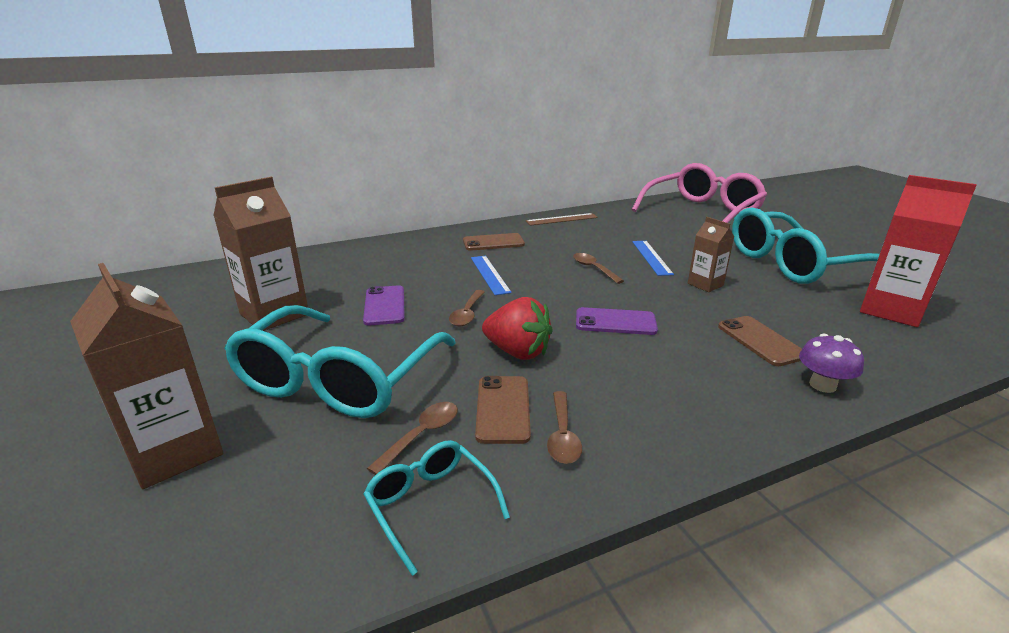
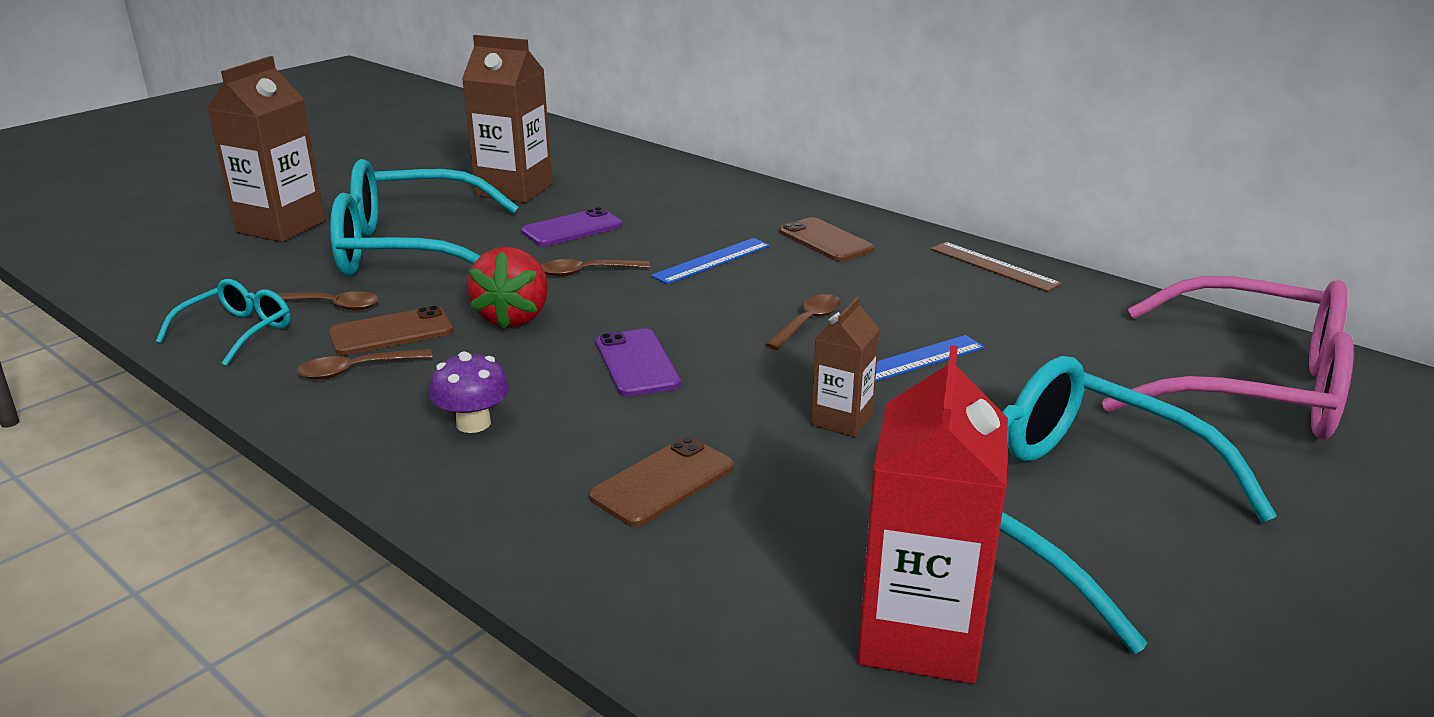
camera: 65 degrees right, 0 degrees up
(822, 385) = (554, 540): purple mushroom -> purple mushroom (473, 423)

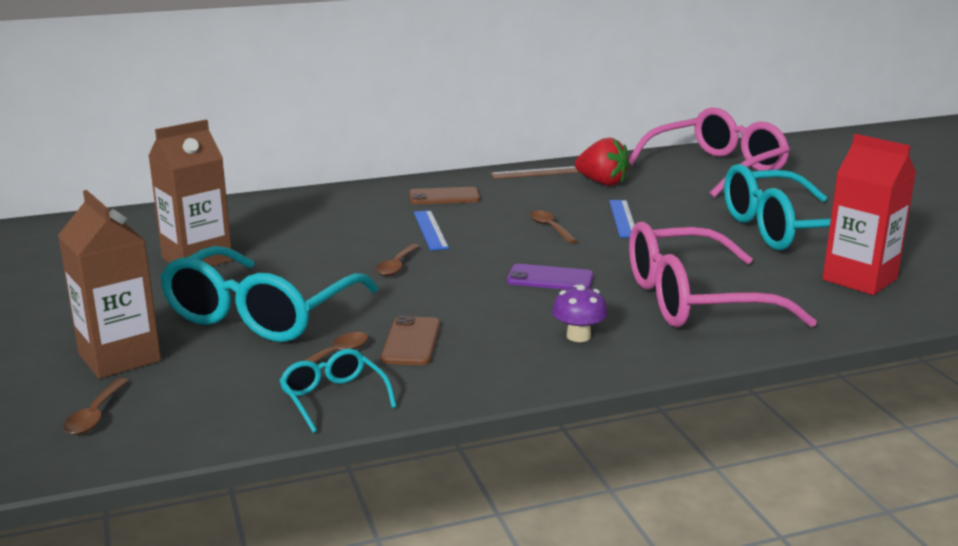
camera: 60 degrees left, 5 degrees down
(356, 370) = (459, 361): brown spoon -> brown spoon (95, 415)
(513, 317) = (439, 300): red strawberry -> red strawberry (602, 182)
(572, 228) = (311, 256): purple phone -> none
(663, 482) = (693, 300): brown phone -> pink glasses
(842, 420) = (668, 248): brown carton -> none

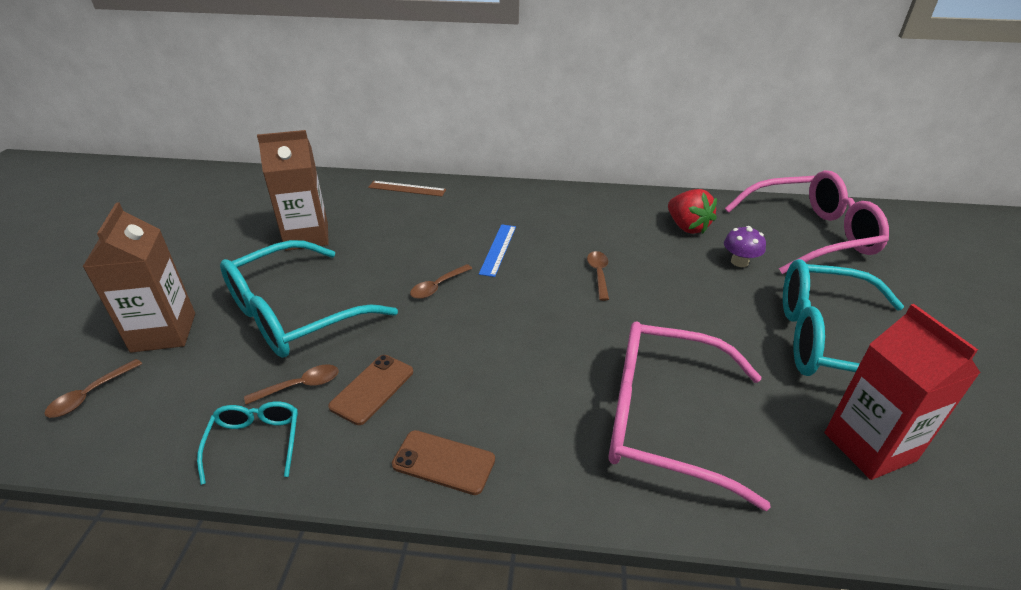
camera: 25 degrees right, 15 degrees up
(444, 197) = (539, 212): brown phone -> brown phone (443, 462)
(535, 173) = (636, 201): brown ruler -> brown ruler (407, 189)
(550, 279) = (549, 343): purple phone -> none
(578, 336) = (515, 434): purple mushroom -> purple mushroom (739, 262)
(623, 218) = (674, 279): blue ruler -> none

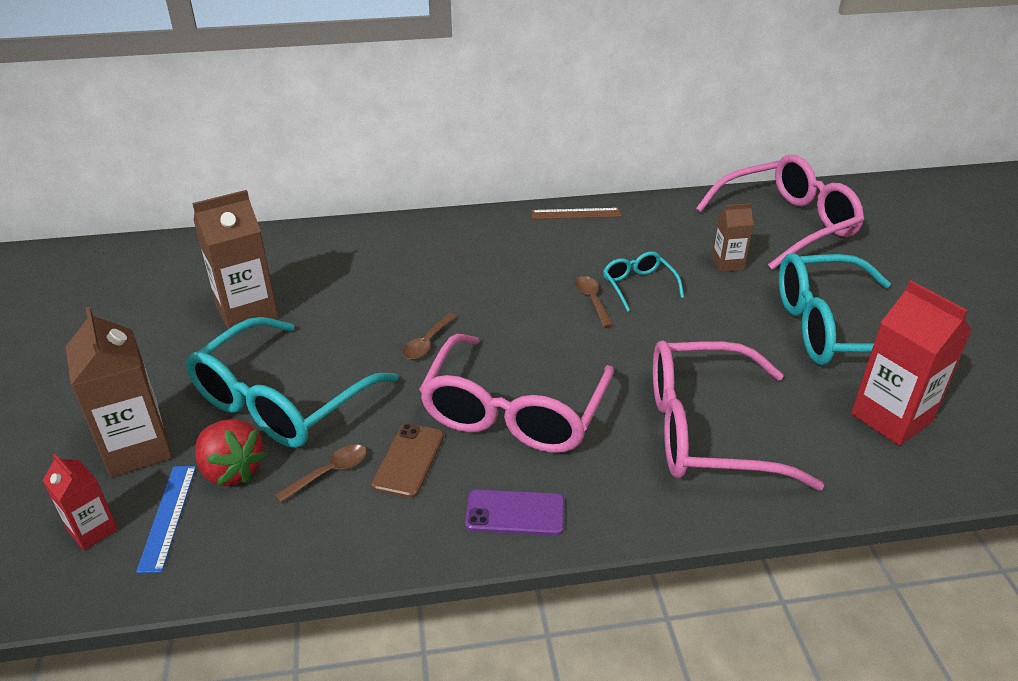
camera: 15 degrees left, 0 degrees up
(90, 395) = (92, 530): brown spoon -> red carton
(255, 442) = (312, 536): turquoise glasses -> turquoise glasses (638, 286)
(407, 189) = (337, 237): brown ruler -> brown ruler (576, 214)
(443, 462) = (515, 513): brown phone -> purple phone
(485, 363) = (514, 412): none -> pink glasses
(498, 249) = (474, 291): blue ruler -> blue ruler (168, 517)
(687, 227) = (664, 235): red strawberry -> red strawberry (231, 470)
(739, 262) = (727, 264): purple mushroom -> brown carton

